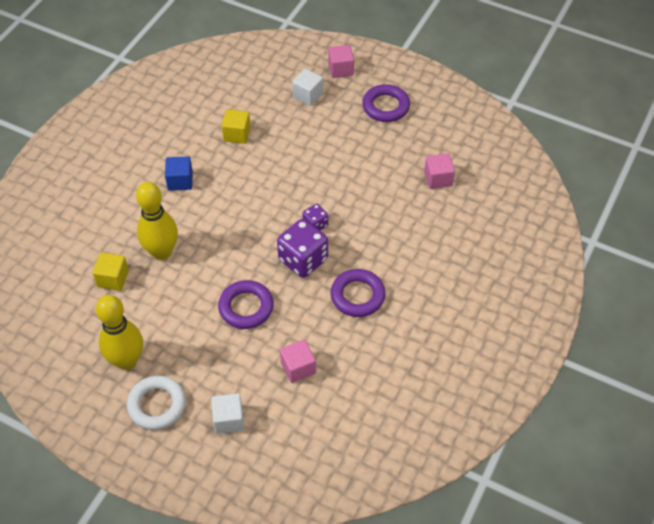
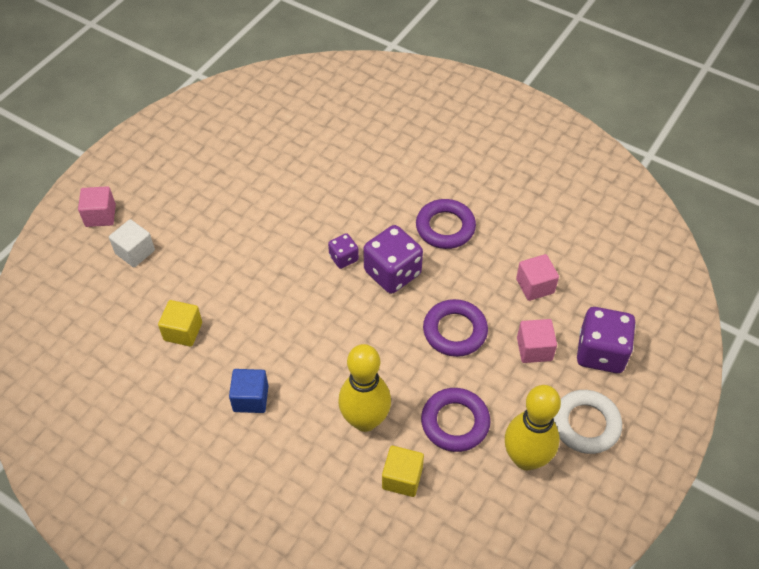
camera: 85 degrees left, 0 degrees up
(229, 420) = (601, 353): white cube -> purple dice
(385, 106) = (176, 178): purple ring -> purple ring (455, 422)
(438, 179) = (295, 144): pink cube -> pink cube (534, 349)

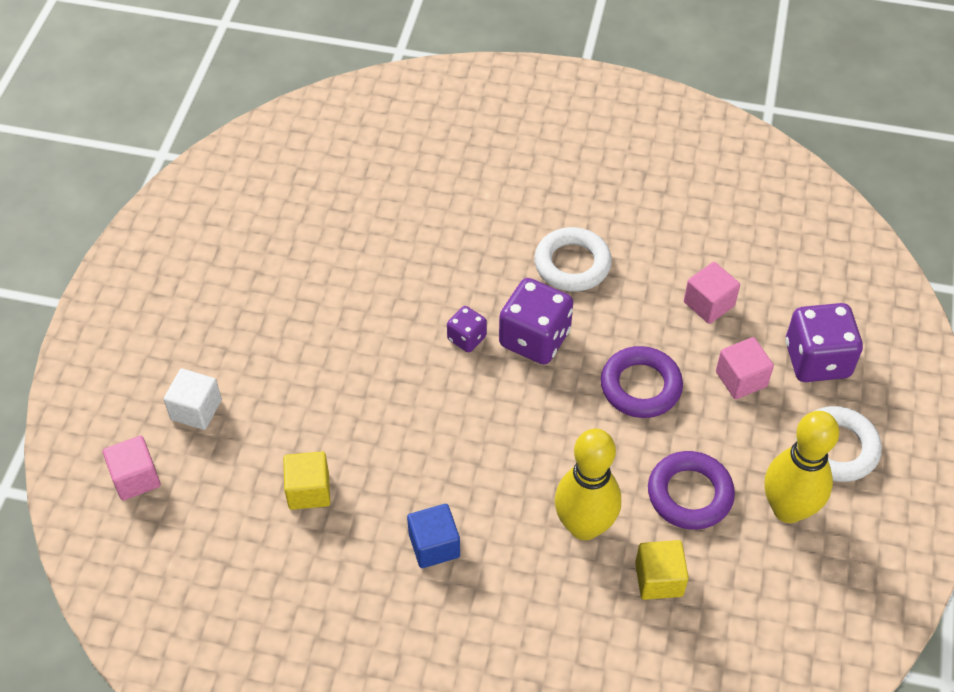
camera: 20 degrees left, 0 degrees up
(100, 215) = (126, 376): pink cube -> pink cube (136, 478)
(445, 227) = (572, 264): purple ring -> white ring

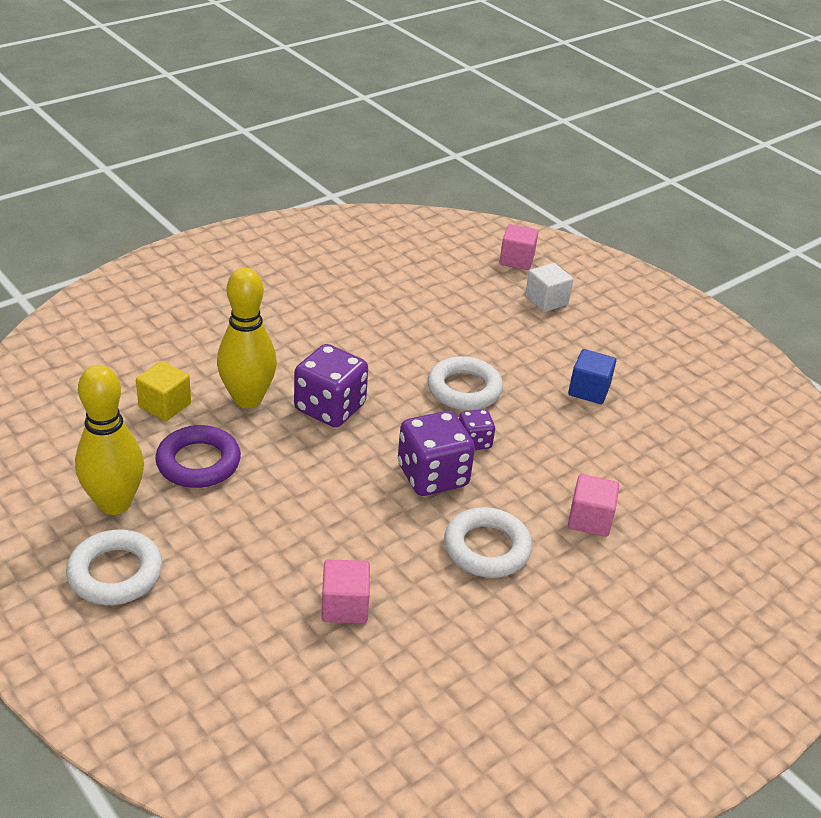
camera: 125 degrees right, 15 degrees down
(309, 490) = (427, 310): yellow cube -> none
(405, 386) = (464, 389): none -> white ring
(434, 545) = (323, 334): blue cube -> blue cube (589, 390)
(640, 386) = (317, 502): purple ring -> none
(741, 379) = (248, 566): pink cube -> pink cube (589, 519)
(817, 360) = (201, 633): purple dice -> purple dice (330, 408)

